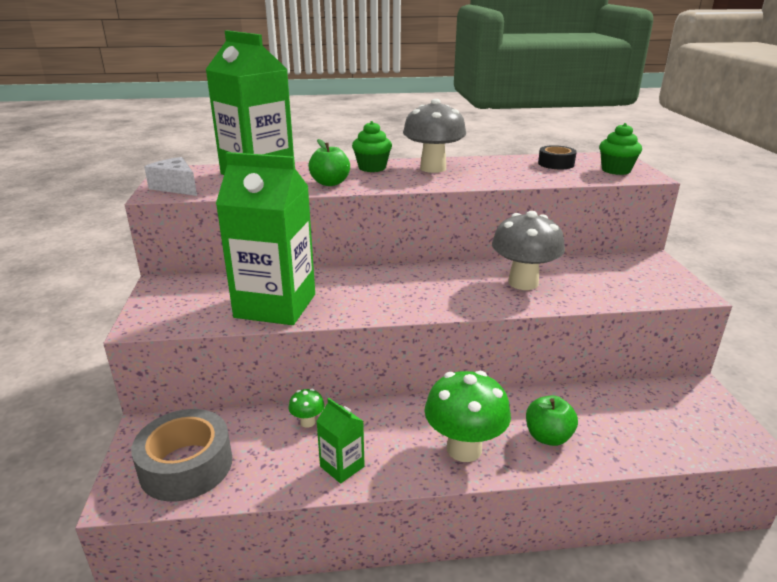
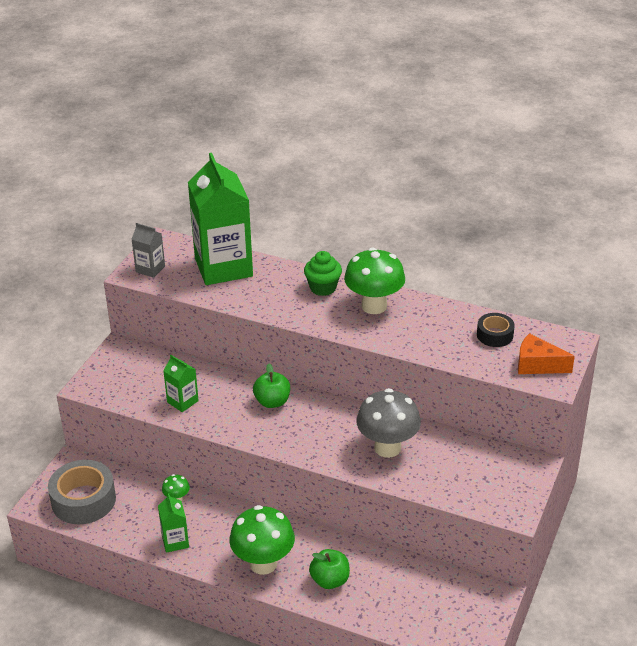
camera: 30 degrees right, 10 degrees up
(176, 187) = (150, 269): white cheese -> grey carton
(275, 306) = (182, 401): green carton -> green carton, size x0.44
(330, 183) = (268, 302): green apple -> green apple (272, 402)
(433, 168) = (374, 306): grey mushroom -> green mushroom
(616, 170) = (537, 365): green cupcake -> orange cheese

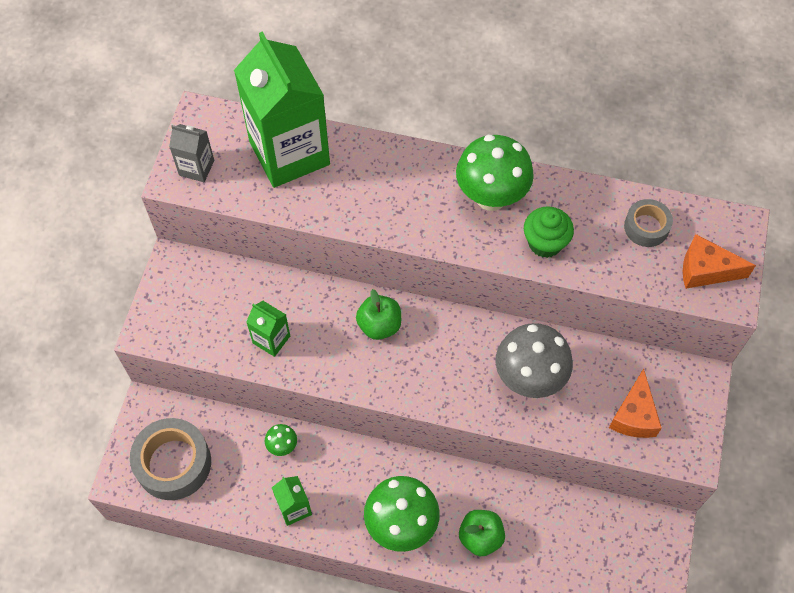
camera: 10 degrees left, 25 degrees up
(323, 288) = (422, 173): green cupcake -> green cupcake (545, 243)
(471, 481) = (634, 415): none -> orange cheese
(495, 335) = (646, 227): black tape -> grey tape

